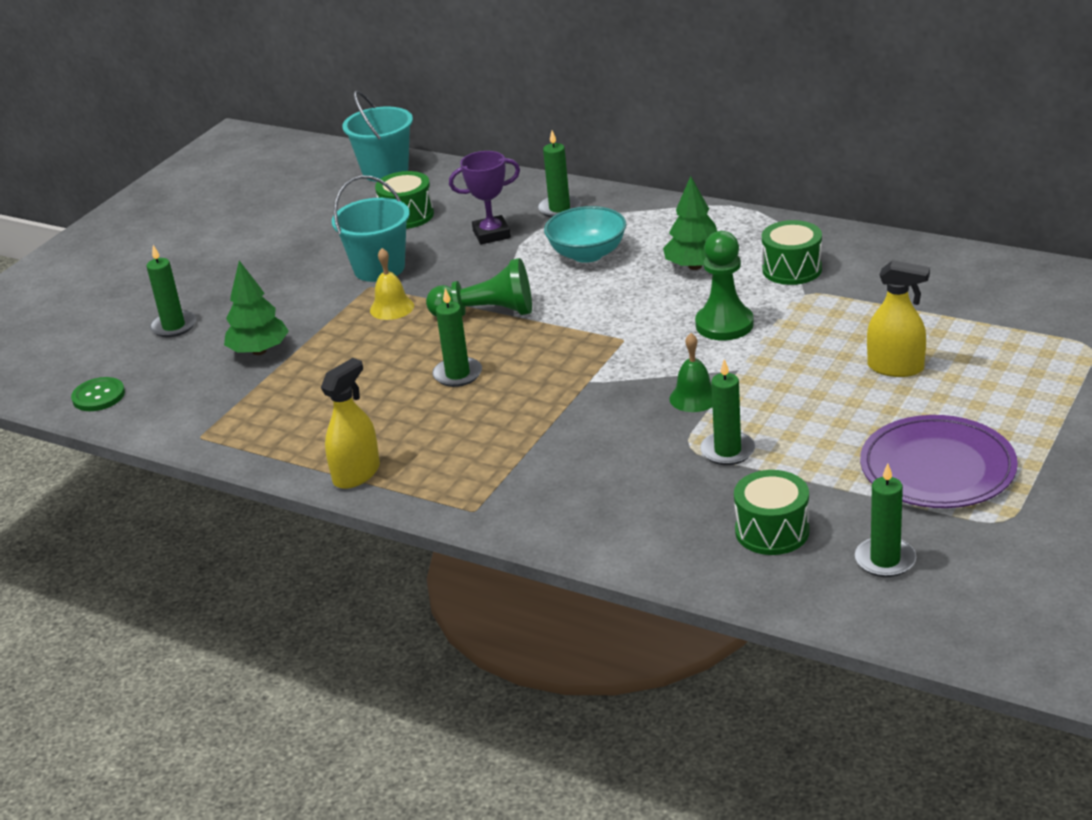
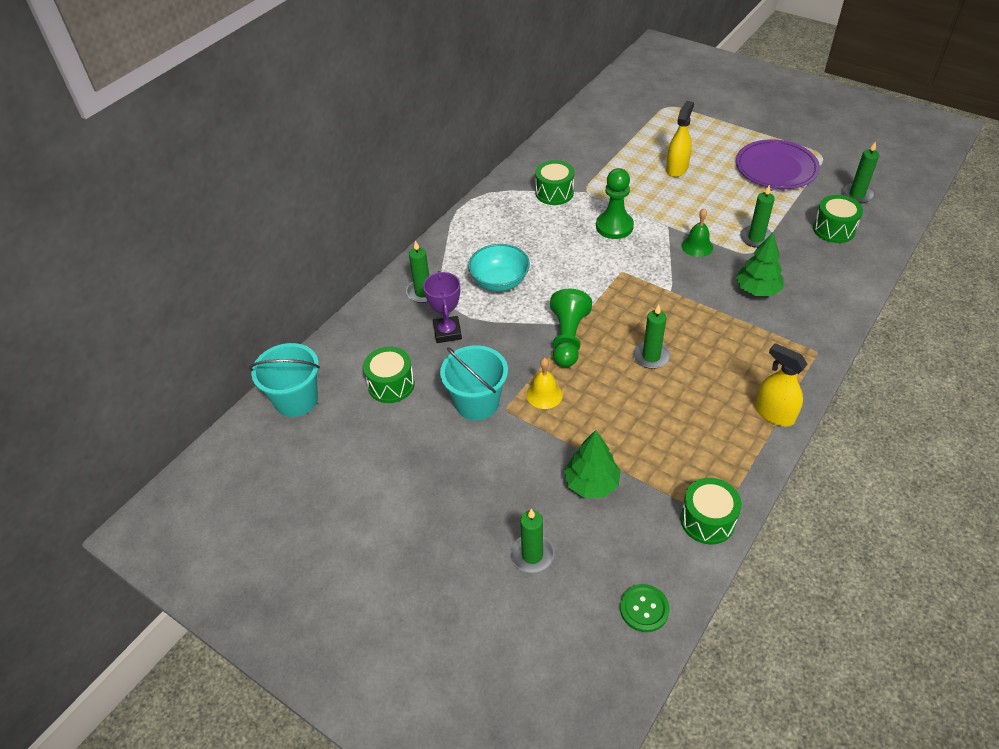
camera: 85 degrees left, 15 degrees up
(199, 429) = (707, 520): none -> green drum
(695, 266) = (536, 232): green tree -> green tree (757, 290)

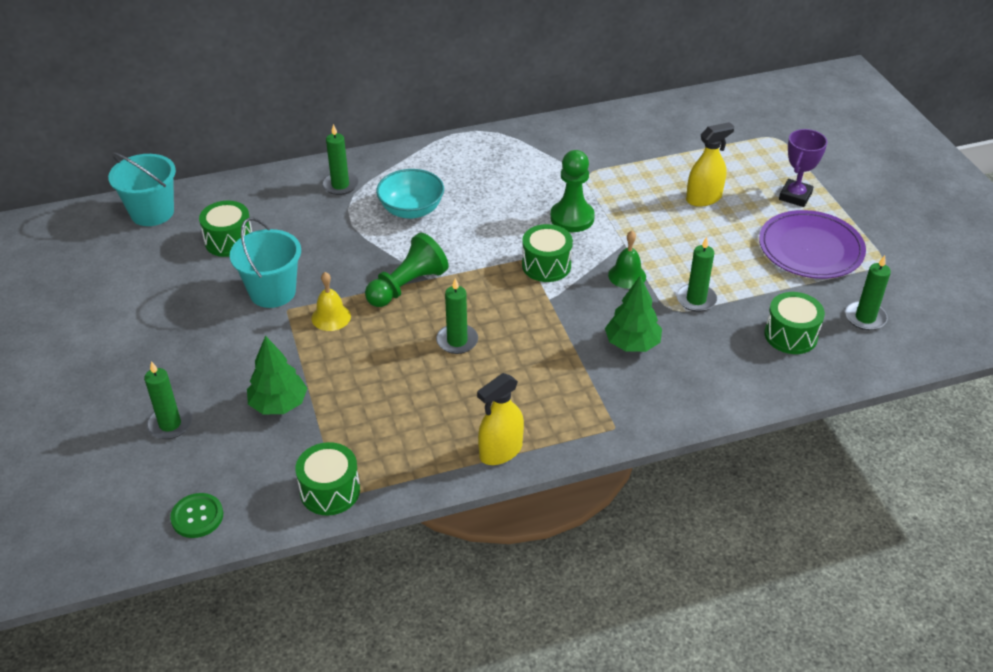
camera: 35 degrees right, 5 degrees down
(447, 332) = (319, 226): purple trophy -> purple trophy (795, 196)
(554, 193) = (556, 161): green drum -> green drum (546, 265)
(774, 414) = (500, 451): yellow spray bottle -> yellow spray bottle turned 120 degrees counterclockwise

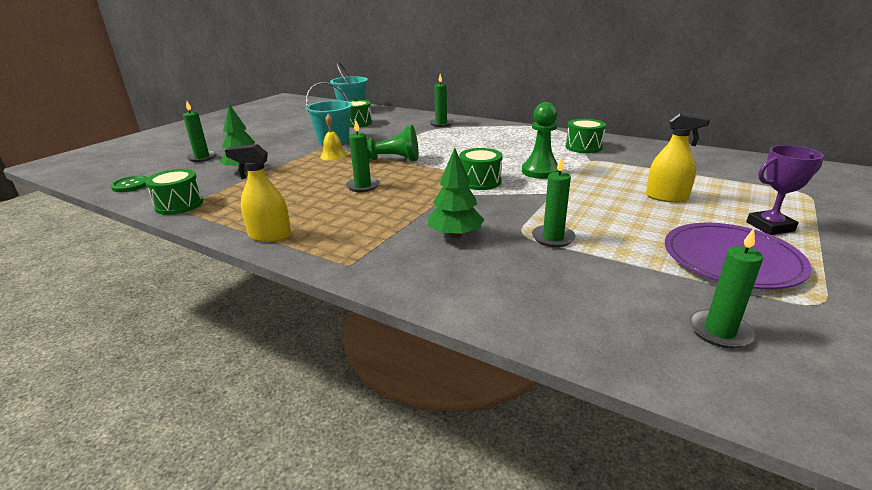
camera: 50 degrees right, 15 degrees down
(411, 210) = (455, 140): turquoise bowl -> none
(627, 275) = (524, 206): green bell -> none
(791, 335) = (602, 298): green drum -> green drum (583, 147)

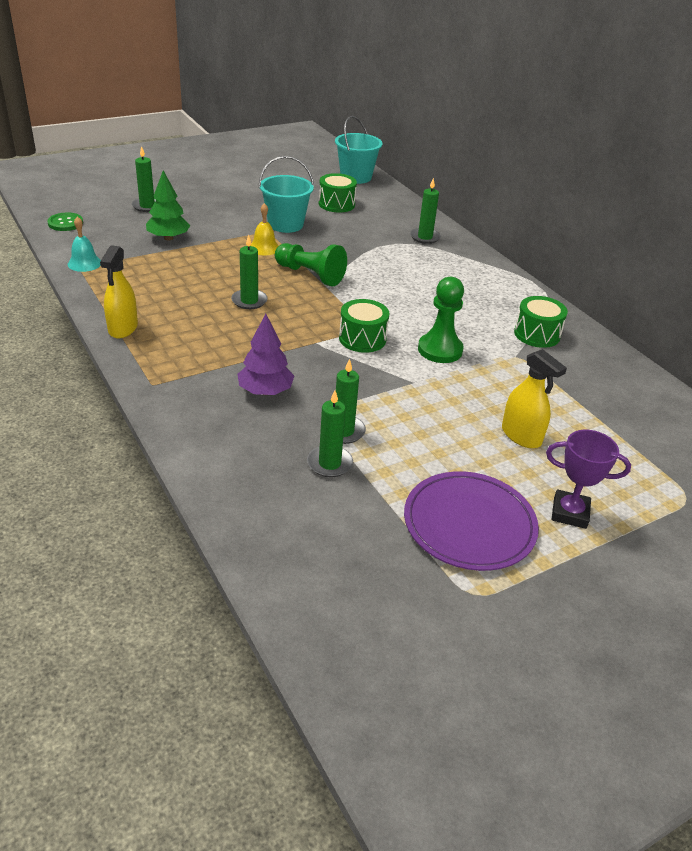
camera: 25 degrees right, 10 degrees up
(179, 205) = (84, 263): green drum -> turquoise bell
(270, 236) = (123, 328): yellow spray bottle -> yellow spray bottle turned 120 degrees counterclockwise
(455, 235) = (265, 391): green tree -> purple tree
(719, 331) = (353, 571): green candle -> green candle (329, 463)

